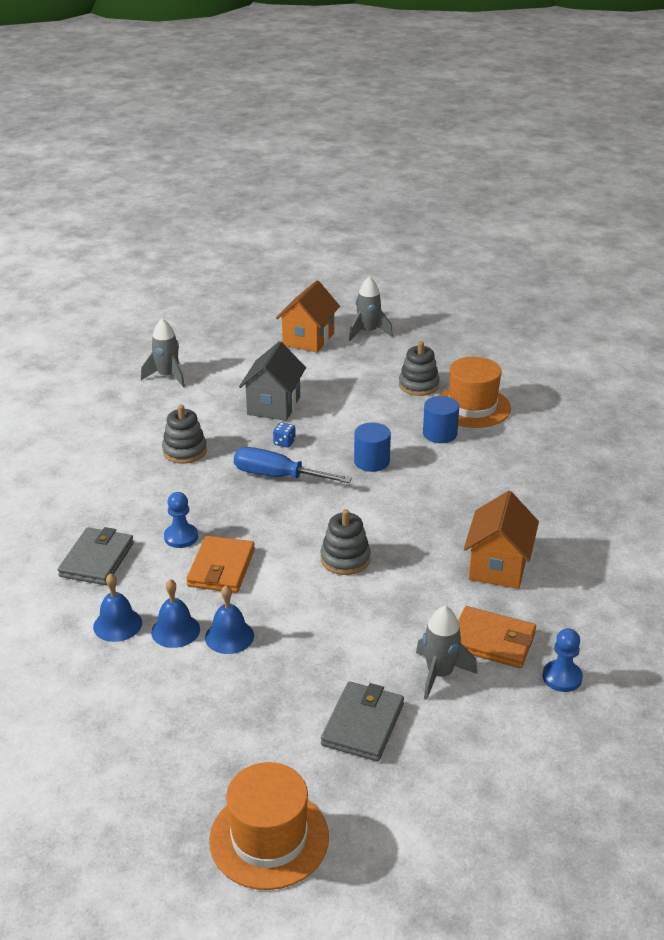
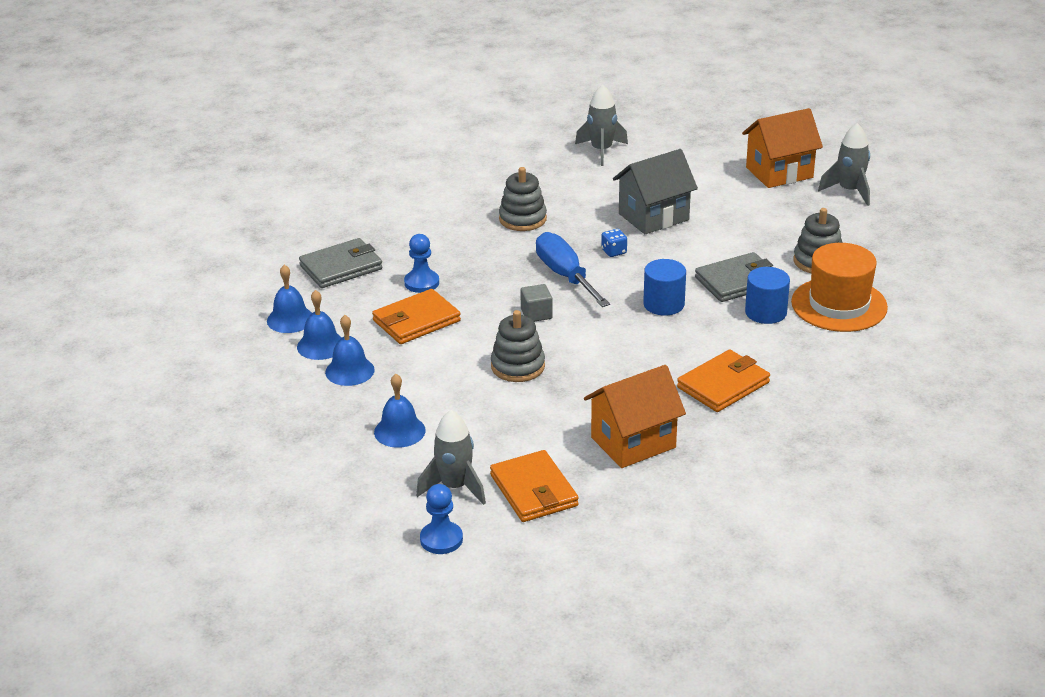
camera: 45 degrees right, 0 degrees up
(269, 838) = (183, 508): orange hat -> none
(300, 514) = (536, 314): none -> grey cube
(338, 658) = (399, 431): none -> blue bell
(362, 724) = (347, 483): grey wallet -> grey wallet (737, 281)
(489, 495) = (723, 385): none -> orange wallet
(562, 677) = (544, 549): blue pawn -> blue pawn (441, 539)

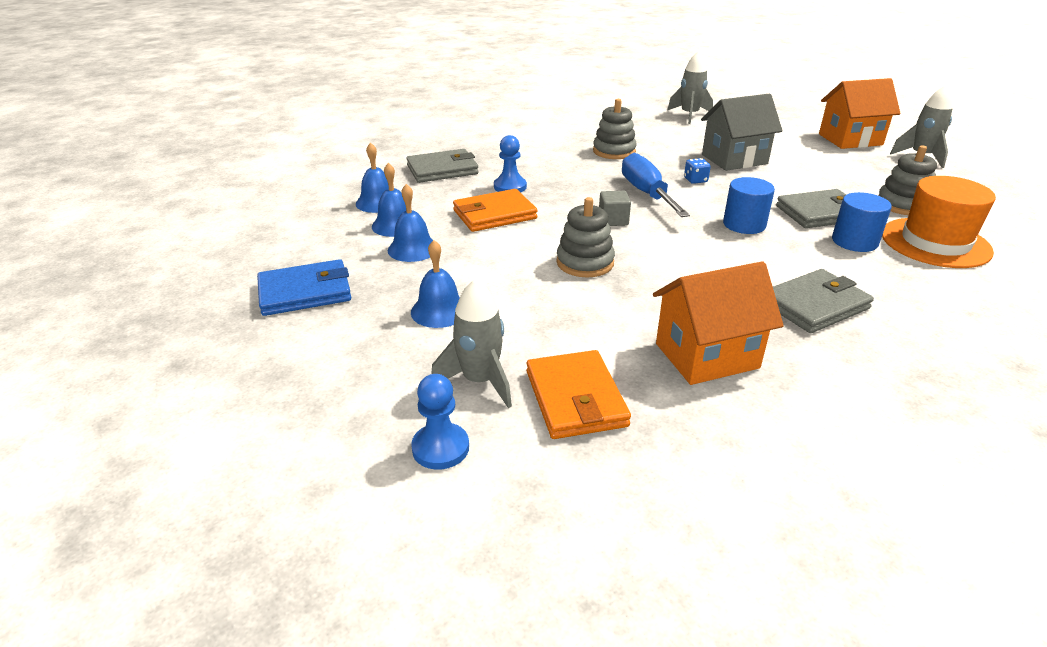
camera: 10 degrees right, 0 degrees up
(269, 428) = (305, 292): none -> blue wallet
(723, 385) = (814, 305): orange wallet -> grey wallet

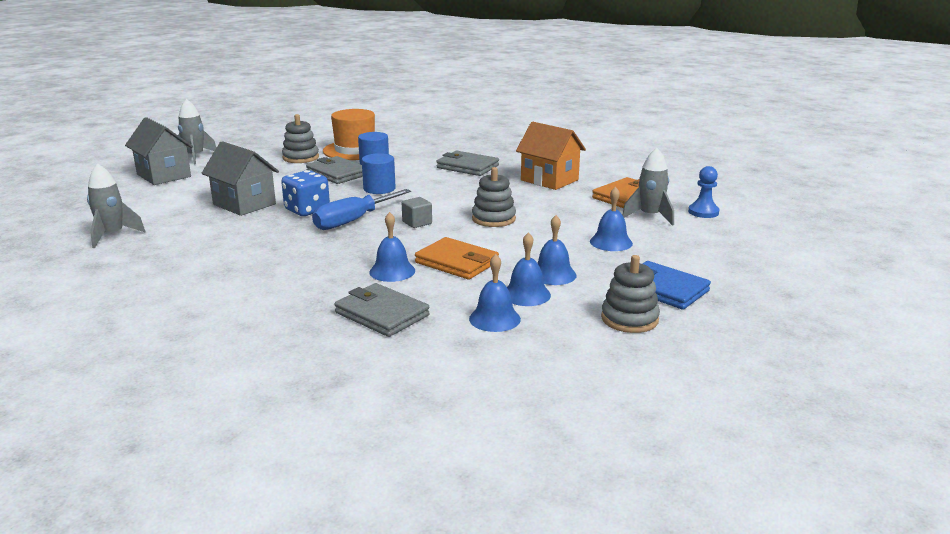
camera: 120 degrees left, 10 degrees down
(510, 187) = (392, 271): blue pawn -> blue bell
(614, 151) = (257, 248): grey stacking toy -> grey stacking toy (629, 319)
(695, 180) = (307, 210): blue dice -> blue dice, size x1.99
(850, 139) = (164, 175): orange house -> grey house

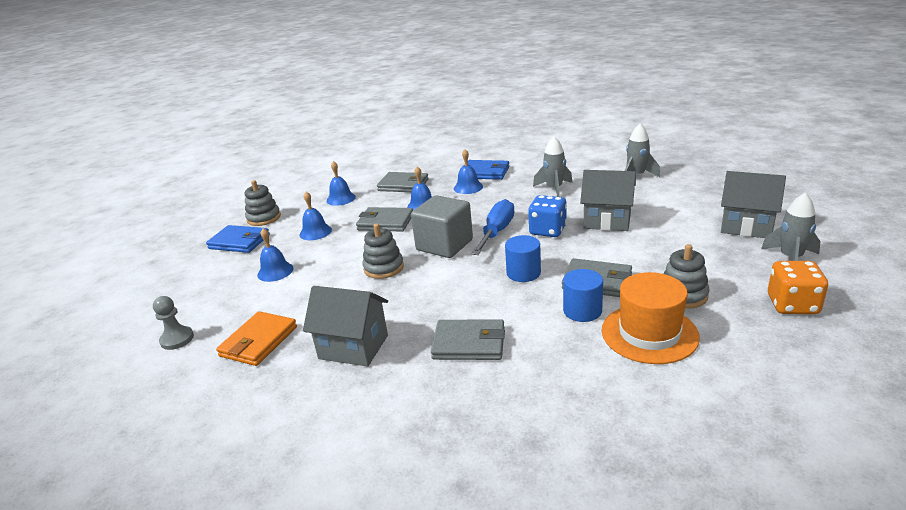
camera: 160 degrees right, 5 degrees up
(246, 298) = (485, 172): none -> blue wallet
(255, 143) = (792, 305): none -> orange dice
(417, 223) = (444, 245): grey cube -> grey cube, size x2.19
(457, 262) = (385, 222): orange wallet -> grey wallet
(526, 294) = (328, 215): blue bell -> blue bell (468, 187)
(549, 180) = (353, 347): orange house -> grey house
(650, 216) = (236, 315): grey rocket -> grey rocket (554, 189)
(703, 212) = (177, 339): blue pawn -> grey pawn

